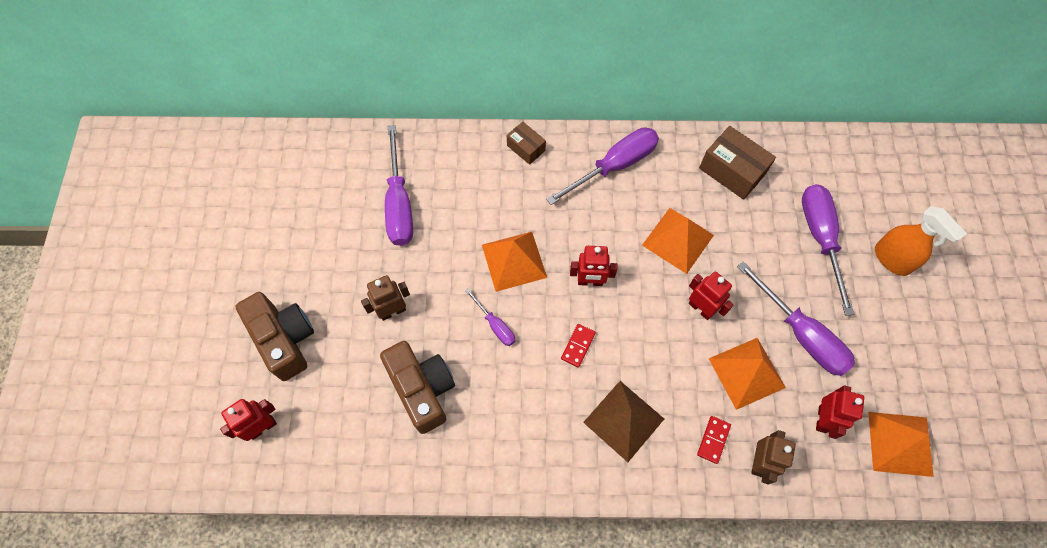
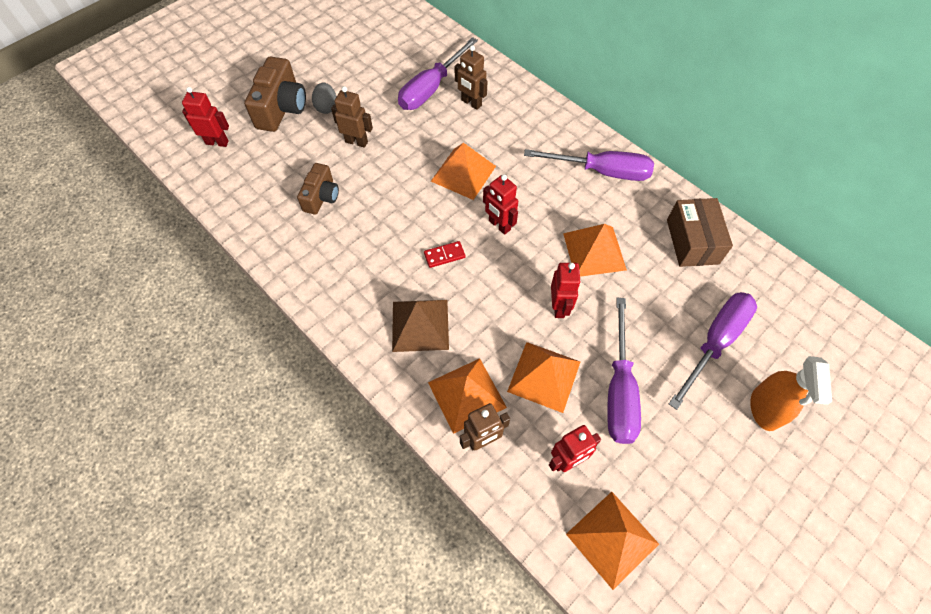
camera: 45 degrees right, 5 degrees down
(326, 302) = (326, 107): none -> grey egg
(422, 389) = (321, 197): brown camera -> brown camera, size x0.63
(449, 189) = (471, 103): none -> brown robot
(495, 325) = (407, 199): purple screwdriver -> none
(526, 148) = (551, 116): brown box -> none
(713, 440) = (467, 394): red domino -> orange pyramid

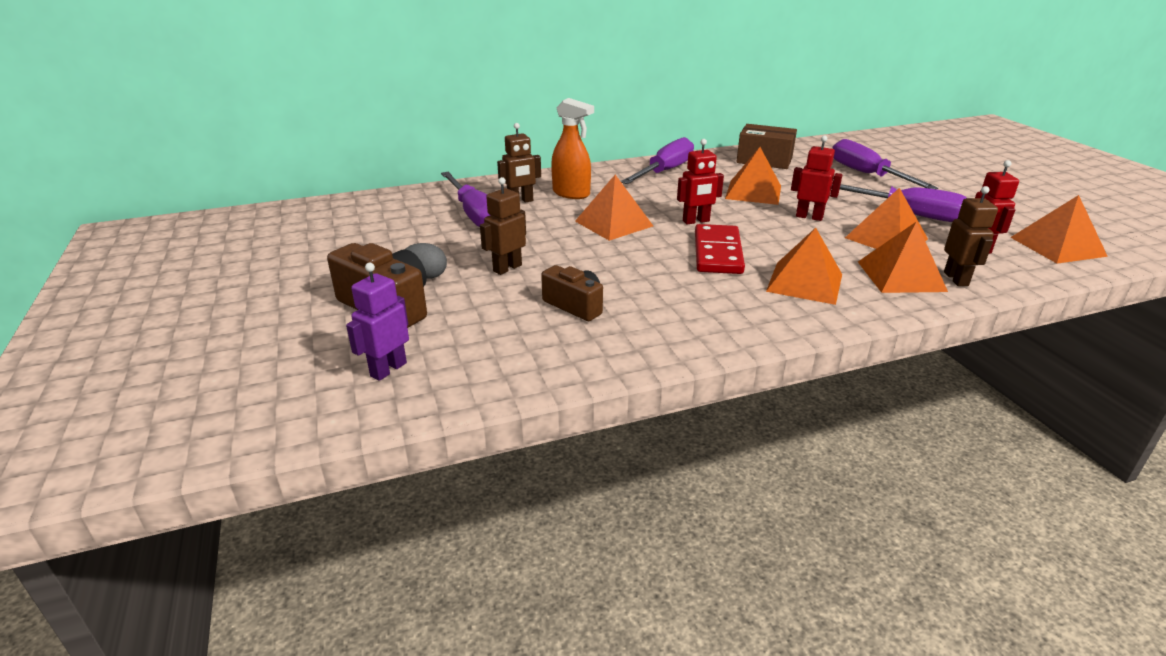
camera: 65 degrees left, 30 degrees down
(217, 142) = (388, 369): red robot -> purple robot
(420, 325) = (804, 282): brown pyramid -> orange pyramid
(444, 255) = (717, 253): red domino -> red domino, size x1.99
(765, 409) = (932, 174): orange spray bottle -> orange spray bottle (571, 194)

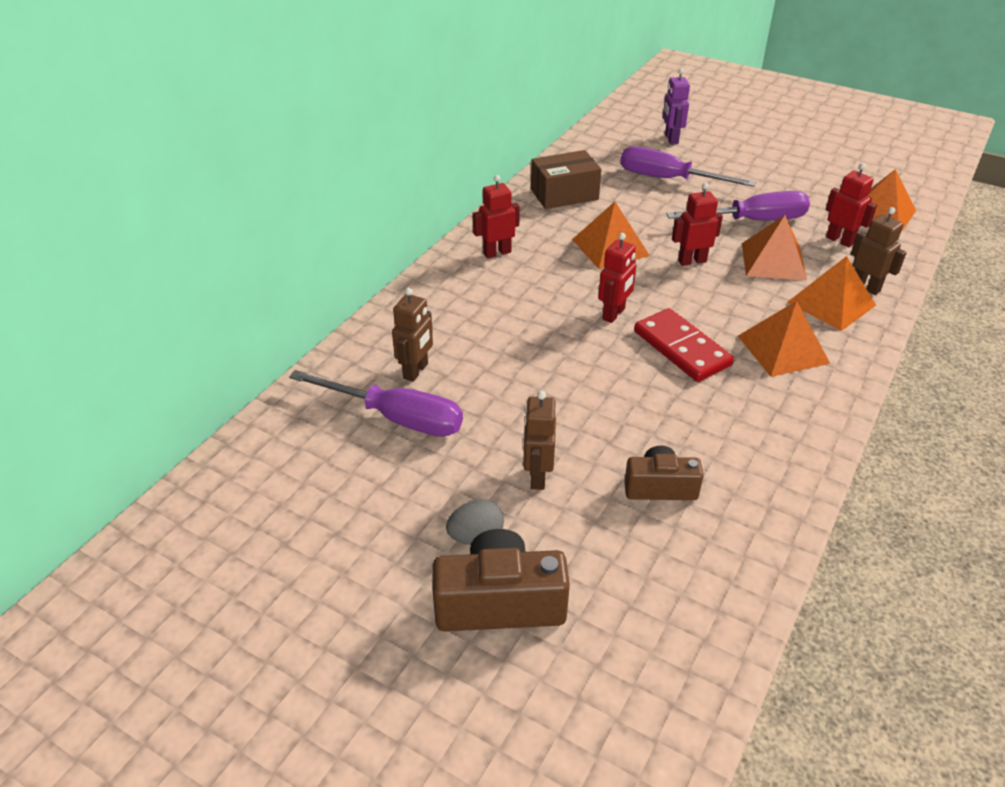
camera: 40 degrees left, 10 degrees up
(388, 369) = (619, 678): purple robot -> purple robot (671, 139)
(571, 194) = (451, 332): orange spray bottle -> none
(614, 223) = (549, 355): orange pyramid -> none
(664, 171) = (497, 253): purple screwdriver -> red robot

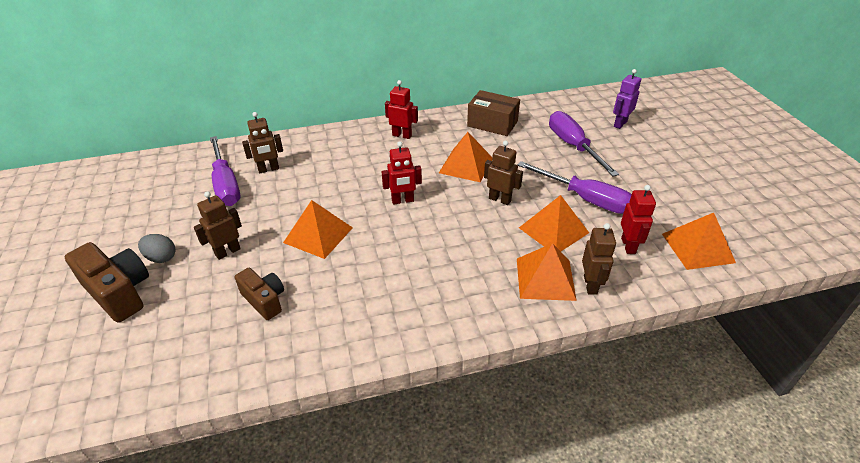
camera: 45 degrees right, 0 degrees up
(681, 348) = (404, 241): red domino -> none
(692, 261) = (500, 199): red robot -> brown robot
(782, 349) = (461, 282): orange pyramid -> orange pyramid (318, 235)

